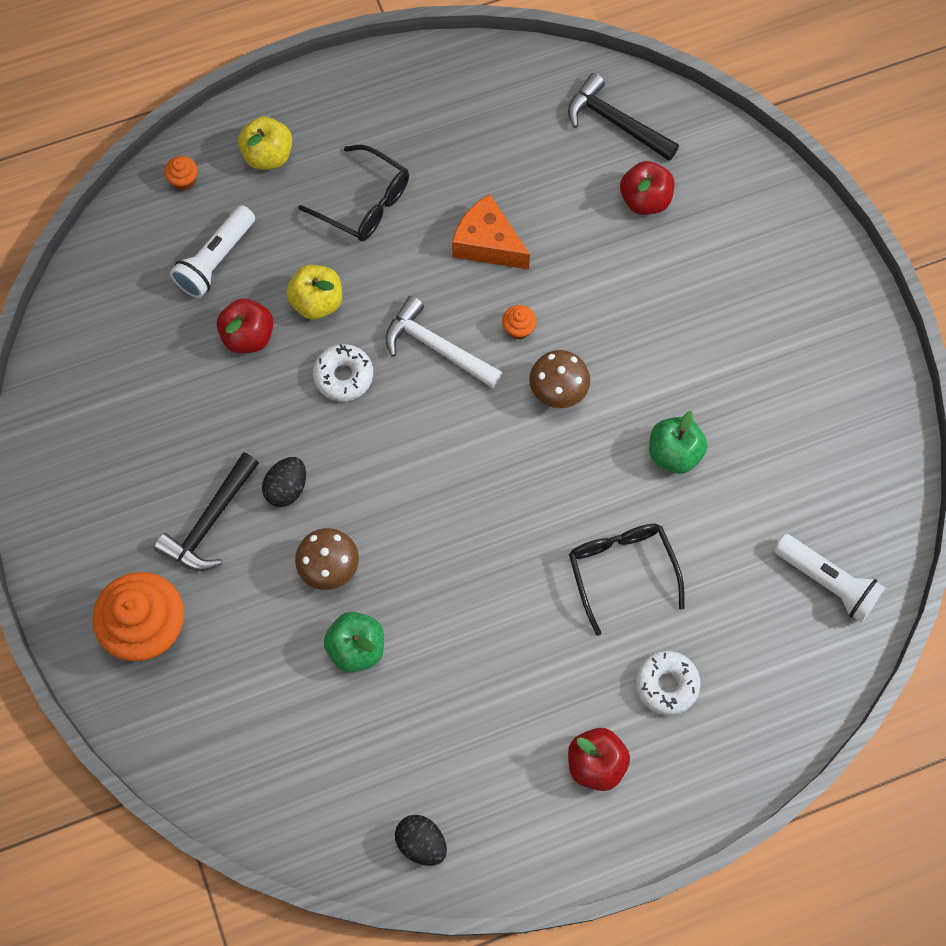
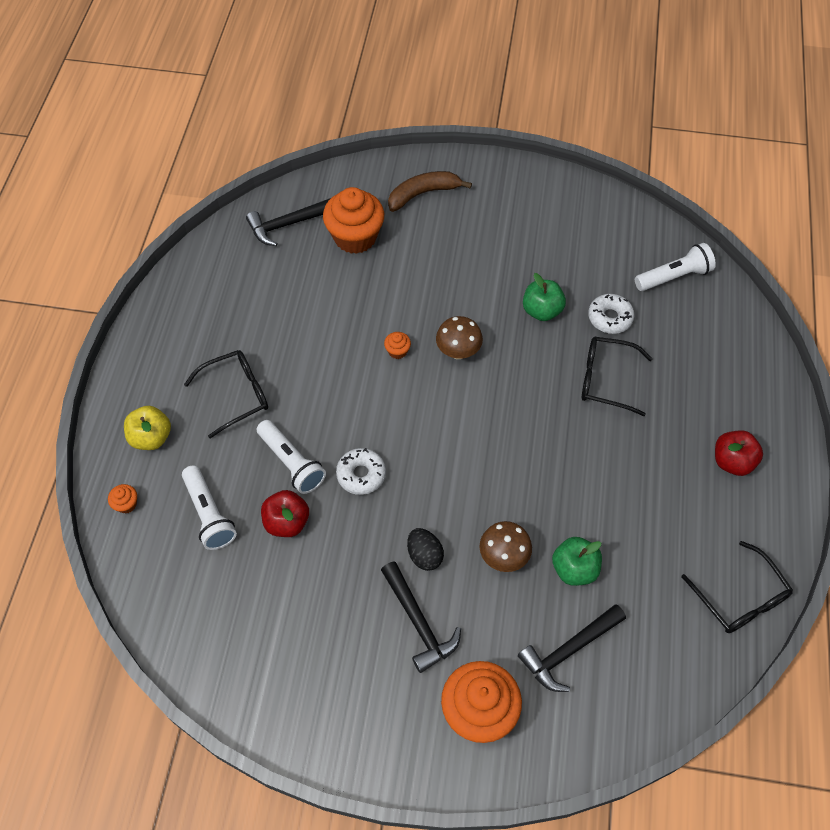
camera: 60 degrees left, 10 degrees down
(260, 685) = (569, 650): none -> black hammer
(317, 302) = (291, 463): yellow apple -> white flashlight
(421, 842) = (740, 598): black egg -> black glasses
(437, 347) = (378, 405): white hammer -> none
(487, 243) = (322, 337): orange cheese -> none
(645, 200) = (355, 237): red apple -> orange cupcake
(666, 684) = (697, 394): white donut -> white donut (610, 318)
(758, 237) = (423, 194): none -> brown banana

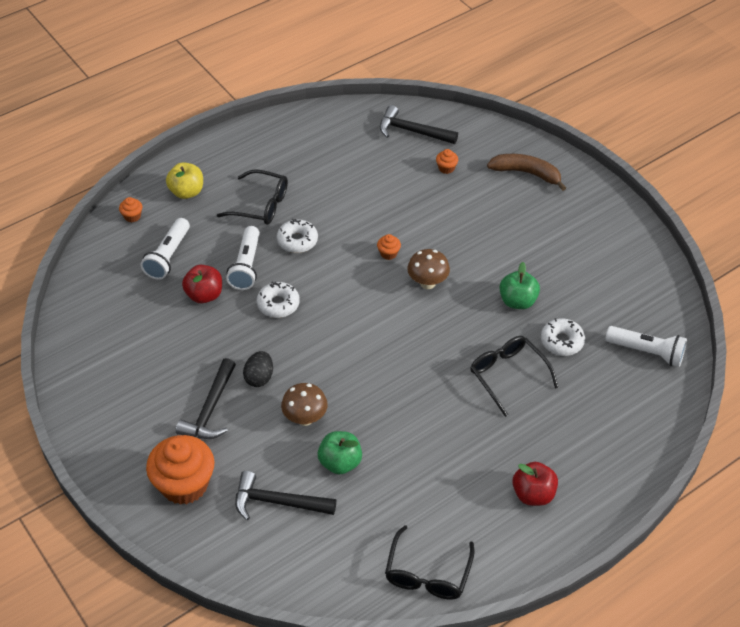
camera: 45 degrees right, 10 degrees down
(308, 402) = (297, 241): none -> white donut
(355, 237) = (446, 168): orange cupcake -> orange cupcake, size x0.41

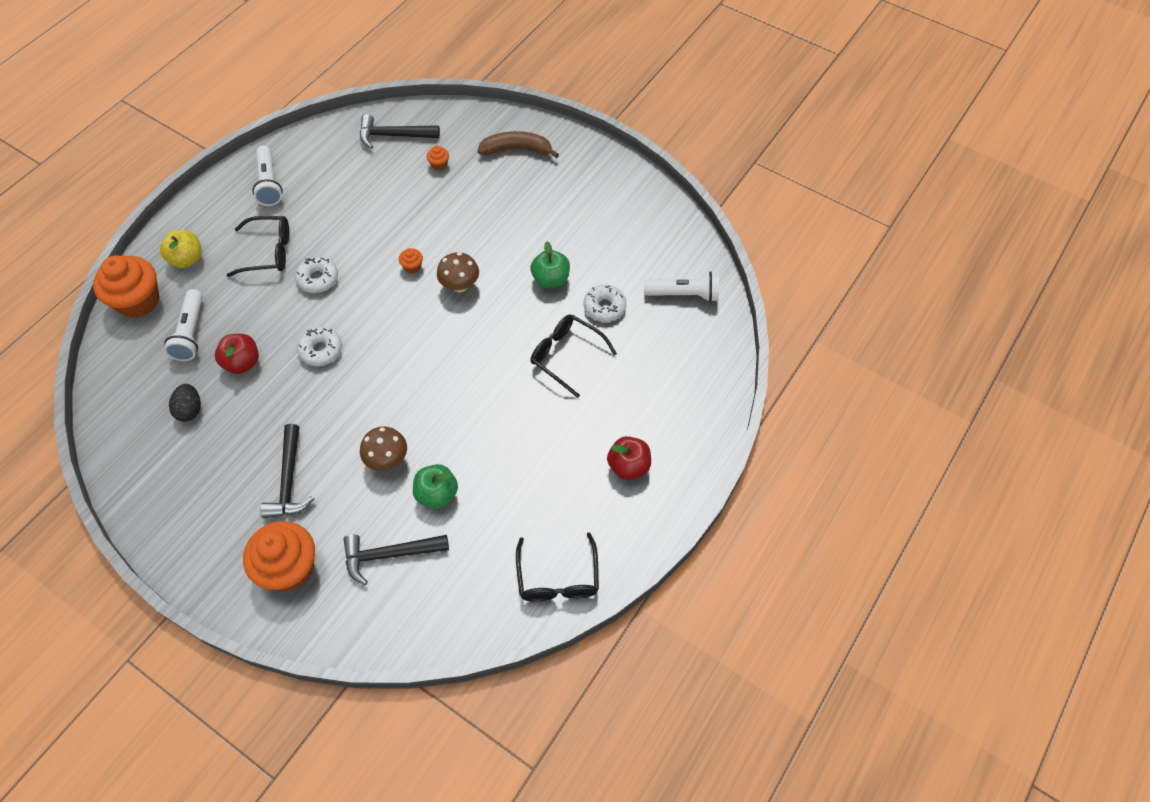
camera: 20 degrees left, 10 degrees up
(132, 216) = (138, 301): orange cupcake -> orange cupcake, size x2.43
(246, 266) = (275, 320): white flashlight -> white flashlight (269, 183)
(259, 377) = (327, 432): black egg -> black egg (190, 410)

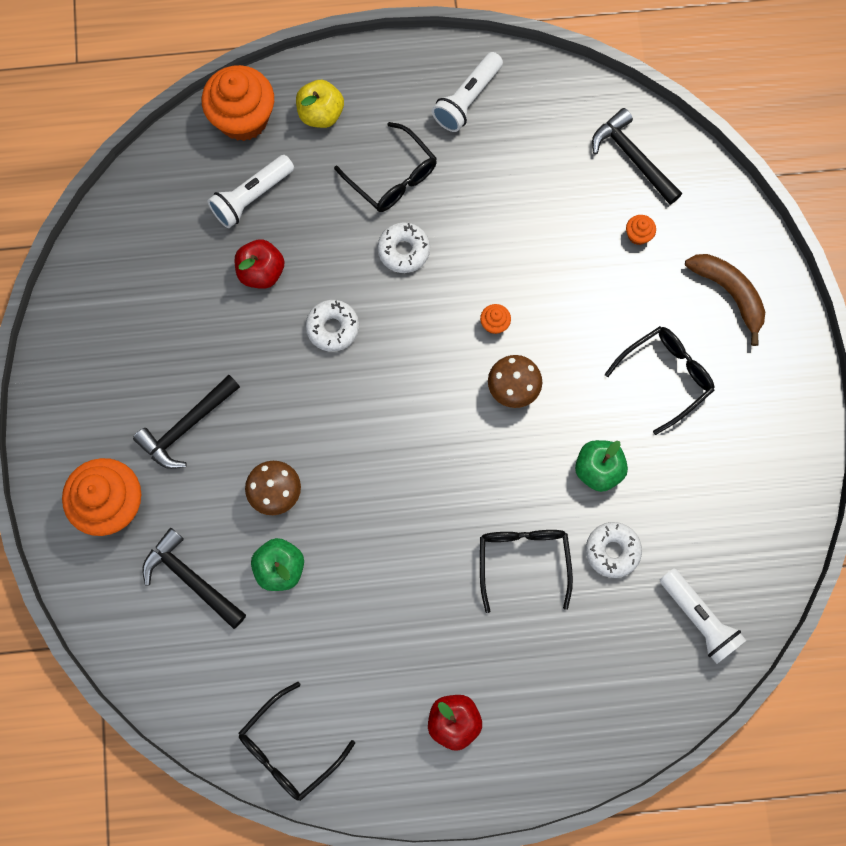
camera: 50 degrees right, 15 degrees up
(190, 410) = (180, 275): black egg -> none
(531, 210) = (665, 377): none -> black glasses

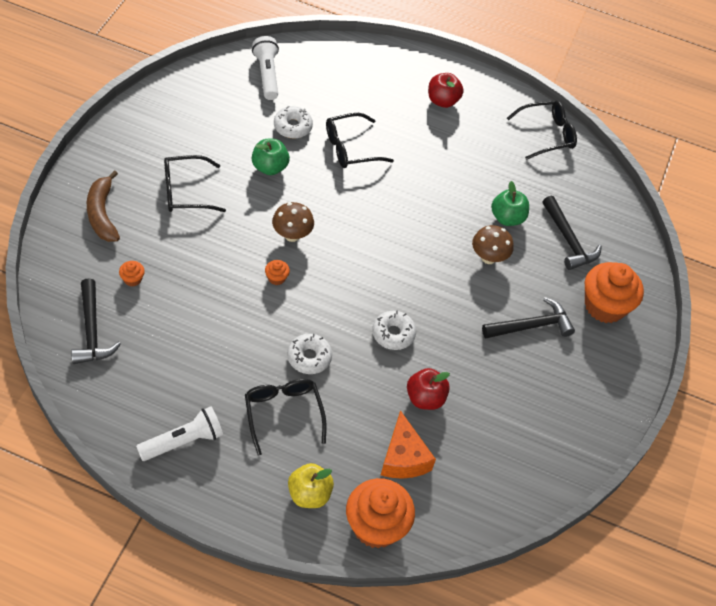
camera: 160 degrees left, 20 degrees down
(251, 197) = (403, 457): white flashlight -> orange cheese
(523, 561) = (351, 148): black glasses -> black glasses turned 45 degrees clockwise

